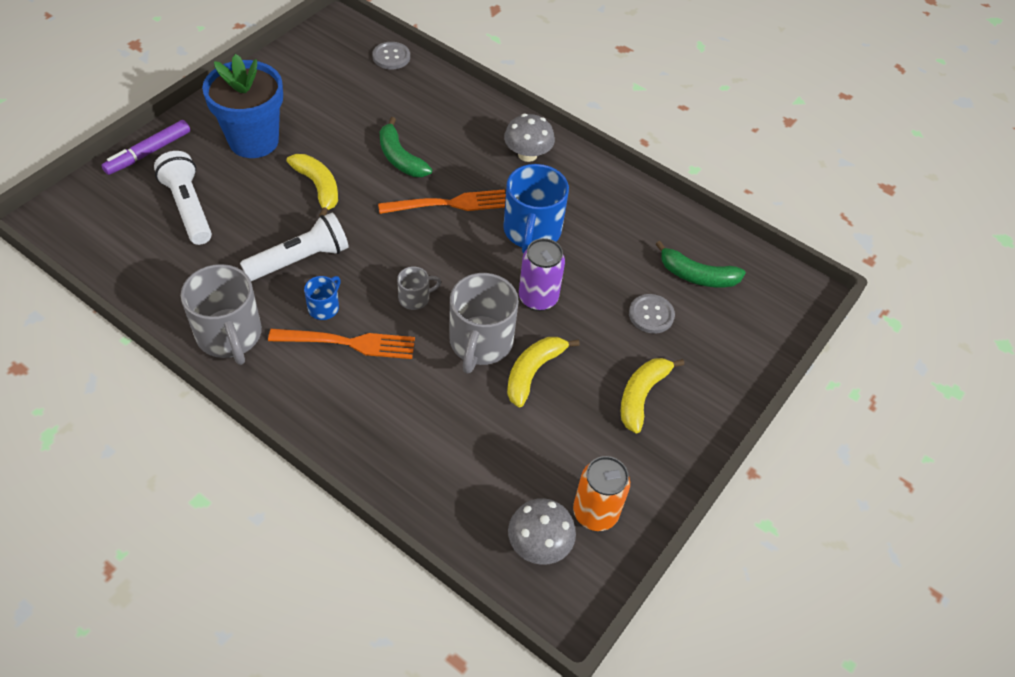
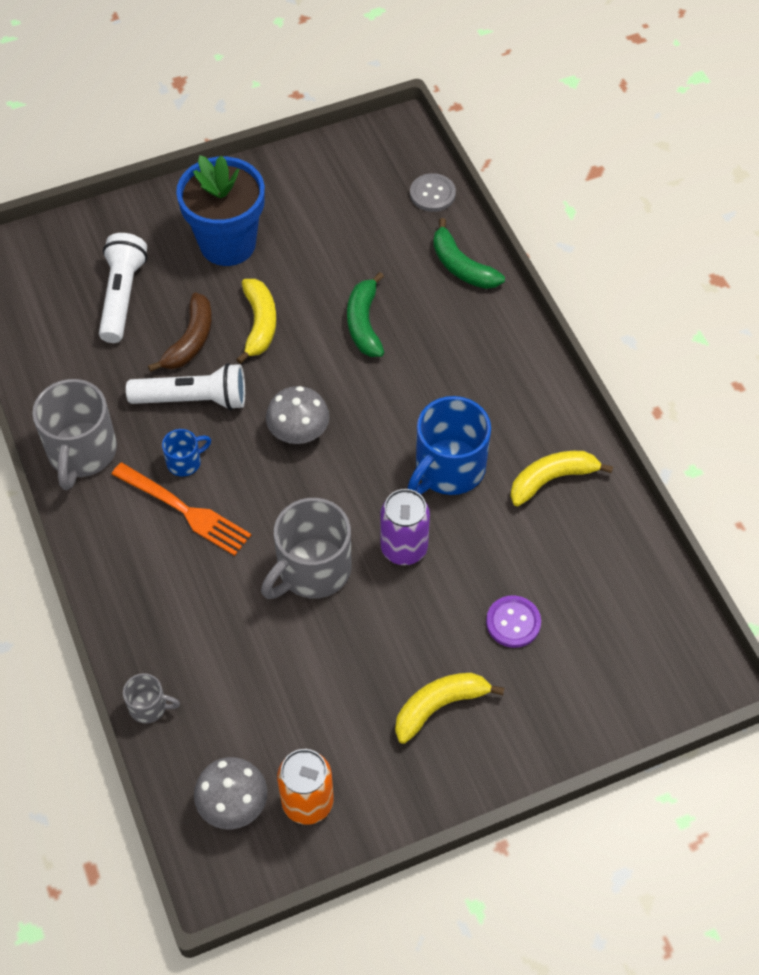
camera: 35 degrees right, 5 degrees up
(148, 153) = (119, 218): purple marker -> none
(269, 218) = (190, 340): none -> brown banana
(415, 298) = (278, 491): grey mug -> grey mug (149, 706)
(449, 204) = (381, 399): orange fork -> none
(527, 154) = (505, 374): grey mushroom -> grey mushroom (299, 432)
(533, 372) = (344, 626): yellow banana -> yellow banana (551, 479)
(651, 315) = (513, 622): grey button -> purple button
(697, 276) = (598, 601): green banana -> green banana (461, 266)

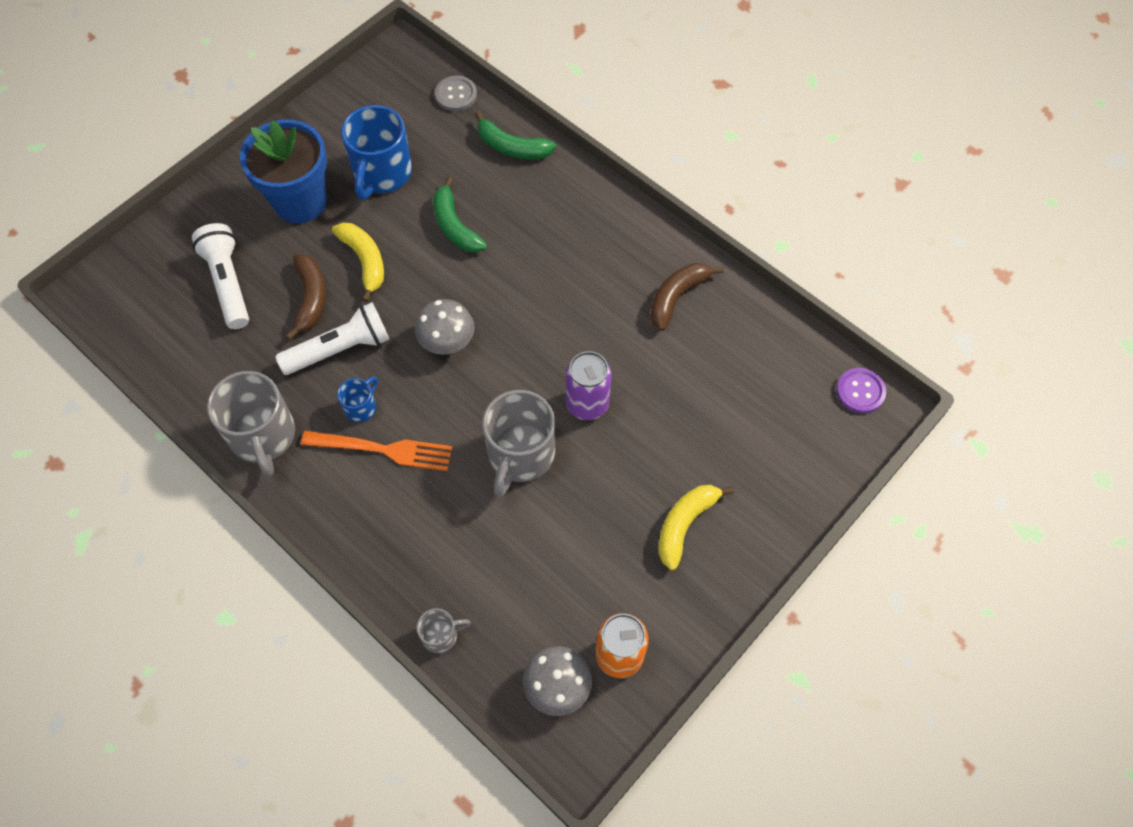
camera: 25 degrees left, 5 degrees up
(448, 469) = (589, 322): blue mug -> blue mug (382, 173)
(513, 622) = (707, 428): purple button -> purple button (860, 391)
(551, 479) = (677, 297): yellow banana -> brown banana

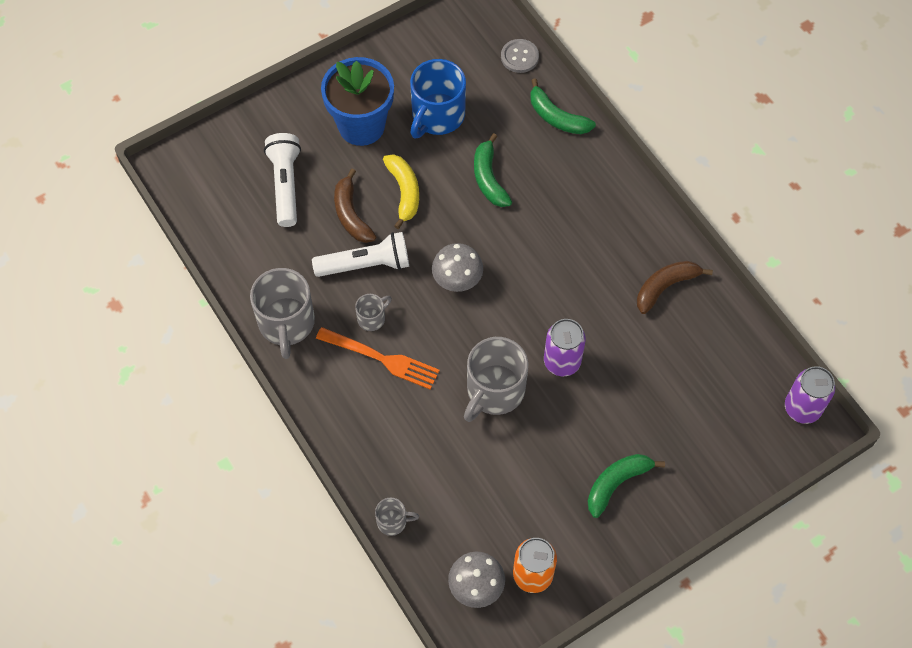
camera: 15 degrees right, 0 degrees up
(311, 298) = (351, 214): brown banana -> brown banana turned 150 degrees clockwise
(361, 407) = (372, 318): blue mug -> grey mug
(684, 524) = (616, 483): yellow banana -> green banana
(860, 391) = (802, 408): purple button -> purple can

